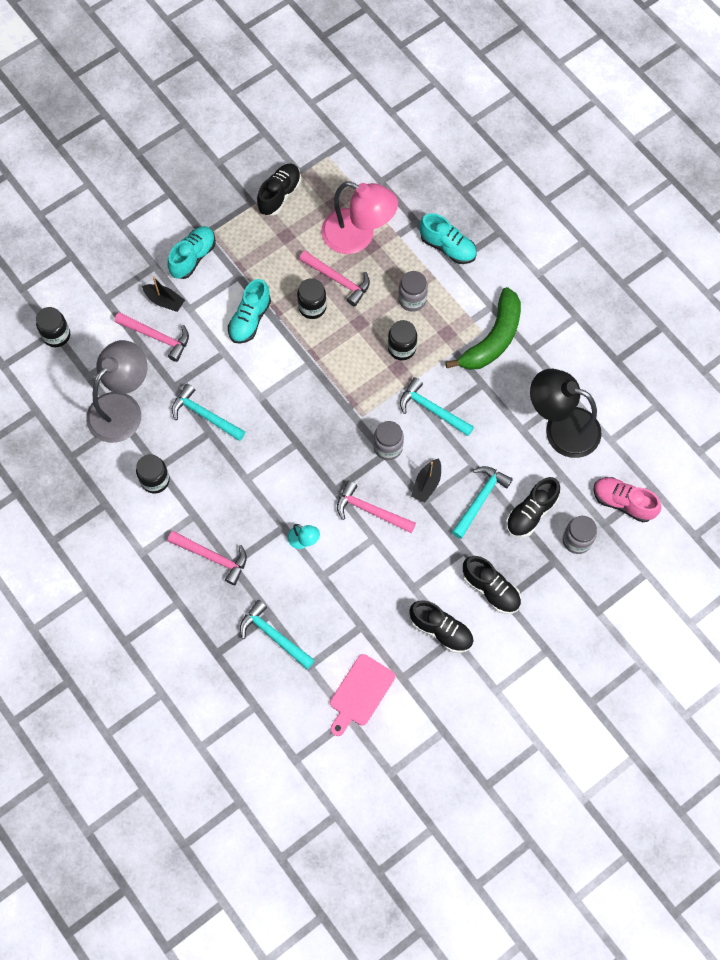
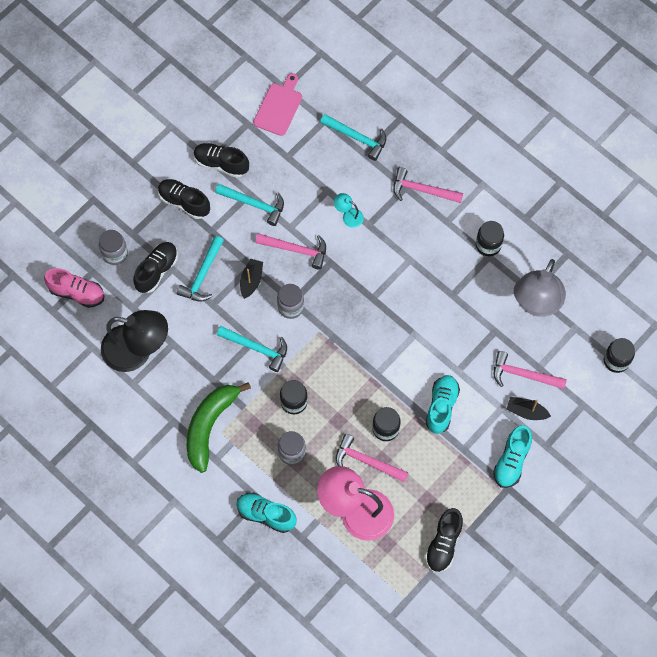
camera: 170 degrees right, 0 degrees up
(204, 415) = (460, 309): turquoise hammer -> turquoise hammer (254, 204)

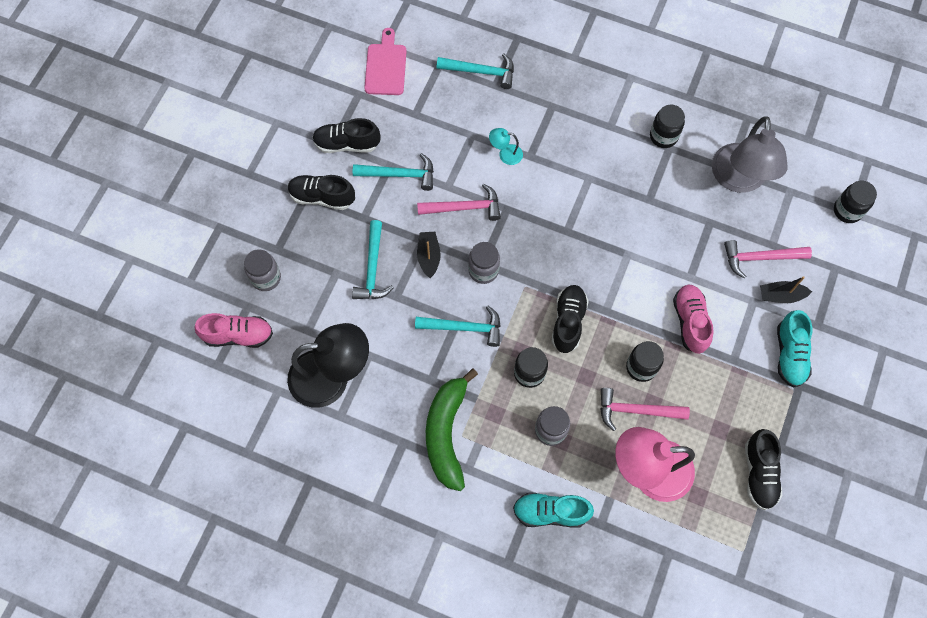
camera: 20 degrees left, 0 degrees up
(157, 270) = (320, 280): black shoe -> black shoe (568, 322)
(422, 190) = (571, 103): pink hammer -> none
(441, 406) = (690, 322): turquoise shoe -> pink shoe

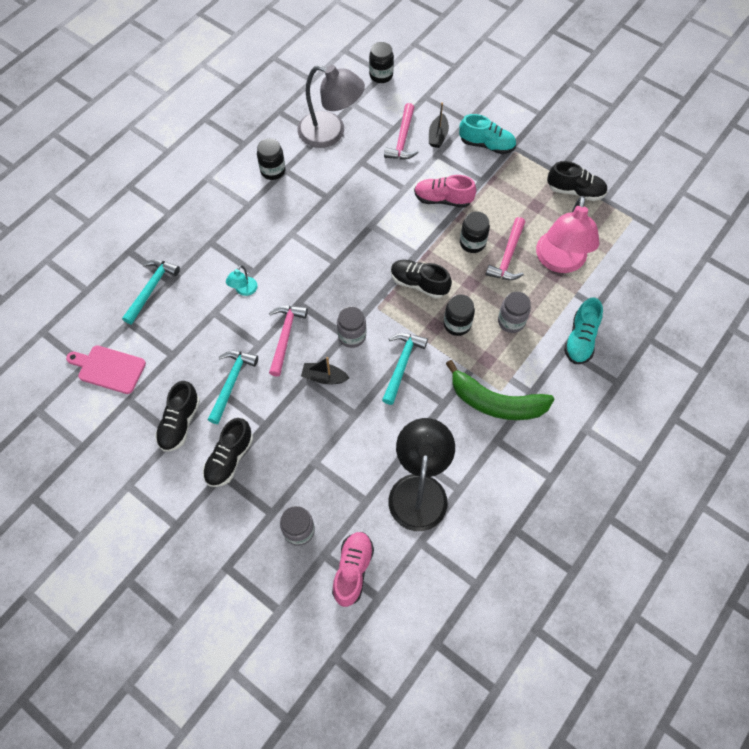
camera: 75 degrees left, 5 degrees down
(373, 268) = (320, 428): turquoise hammer -> none

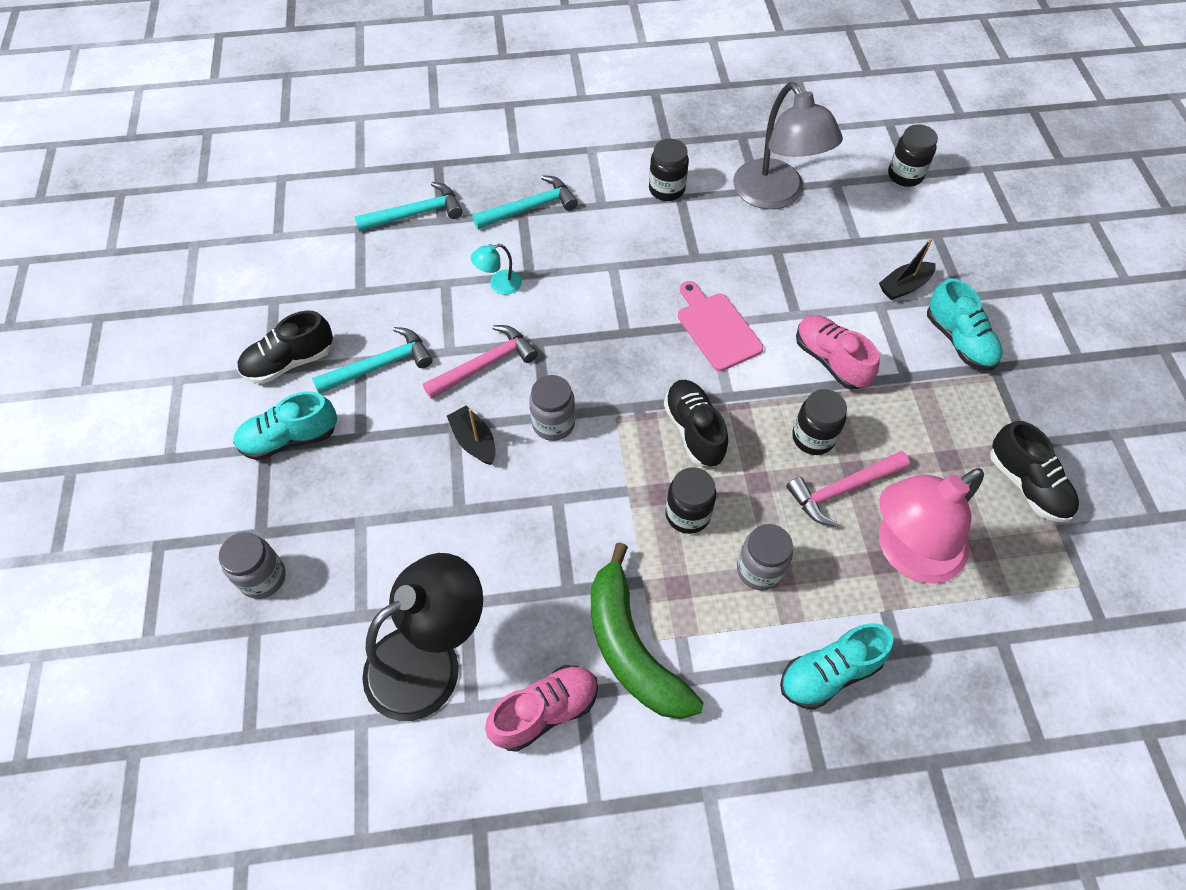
camera: 45 degrees right, 5 degrees down
(109, 369) = (293, 256): pink cutting board -> pink cutting board (716, 328)
(229, 458) = (290, 439): black shoe -> turquoise shoe
(353, 570) = (261, 676): pink shoe -> pink shoe (545, 711)
(402, 139) = (855, 260): pink hammer -> none
(402, 364) = (572, 502): turquoise hammer -> turquoise hammer (530, 208)

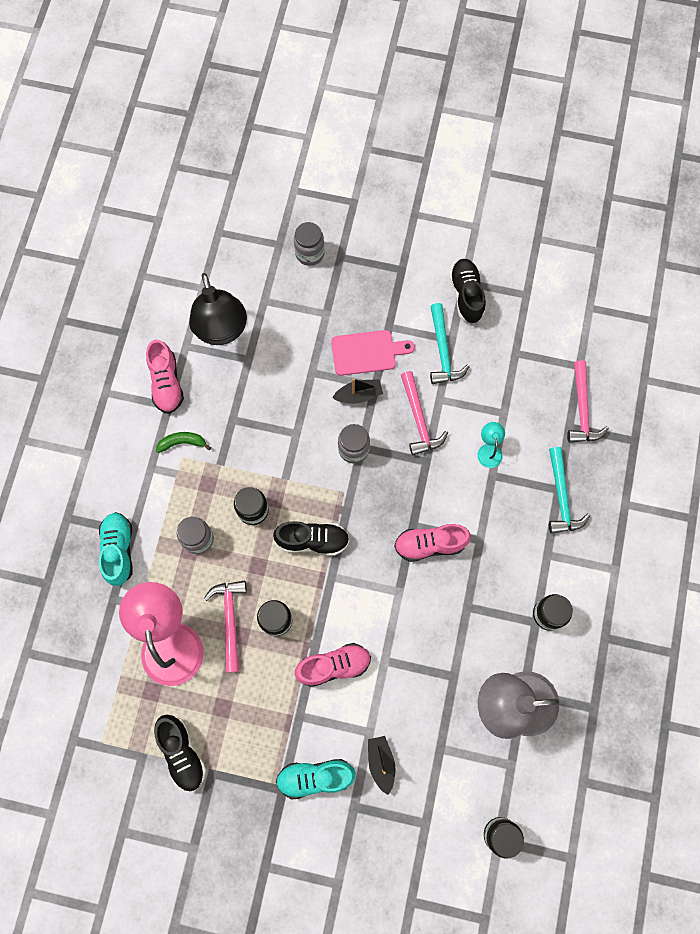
camera: 110 degrees right, 15 degrees up
(290, 439) = (403, 284): turquoise shoe -> none
(416, 213) = (582, 409): turquoise hammer -> pink hammer
(631, 647) = (182, 443): green banana -> green banana, size x0.46
(640, 310) = (430, 544): none -> pink shoe
(716, 328) = (393, 593): pink cutting board -> pink cutting board (367, 352)
(1027, 485) = (182, 753): black shoe -> black shoe turned 105 degrees counterclockwise

